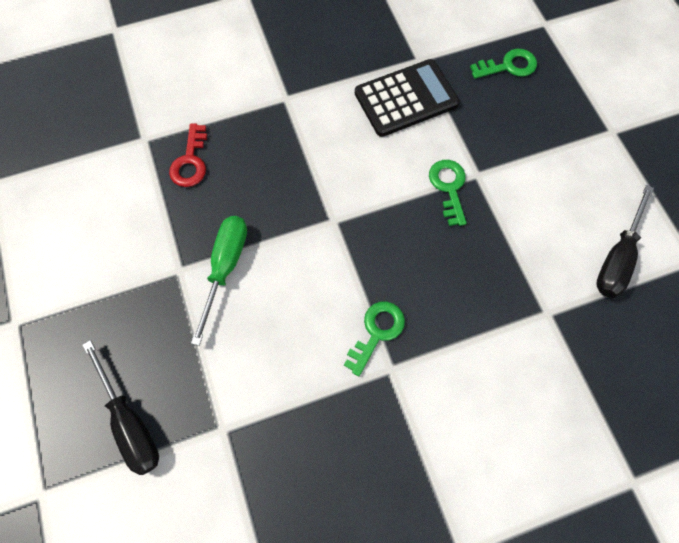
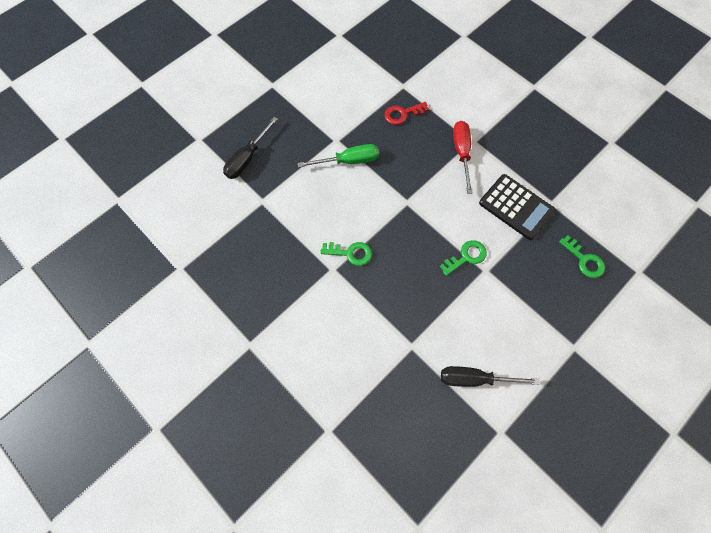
camera: 65 degrees right, 0 degrees up
(295, 120) = (461, 153): none -> red screwdriver

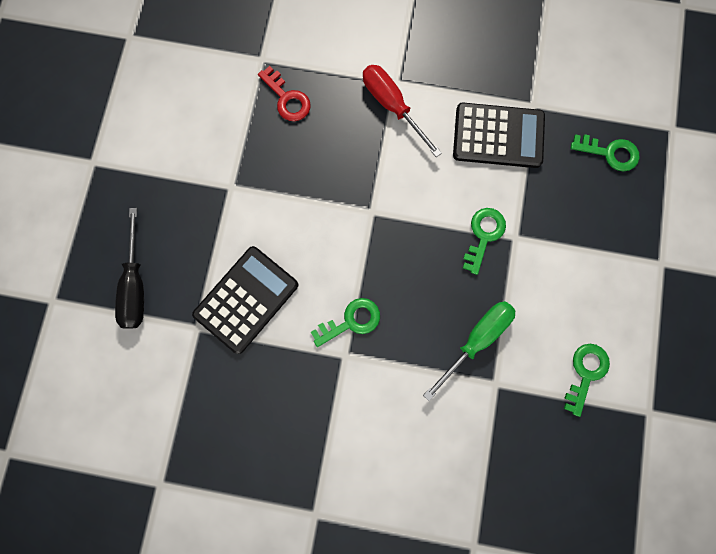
camera: 35 degrees left, 10 degrees up
(300, 203) = (246, 299): none -> black calculator
(349, 161) = (266, 204): green screwdriver -> green screwdriver (476, 340)
(402, 114) = (287, 99): red key -> red key turned 75 degrees counterclockwise
(475, 379) = (585, 373): black screwdriver -> green key

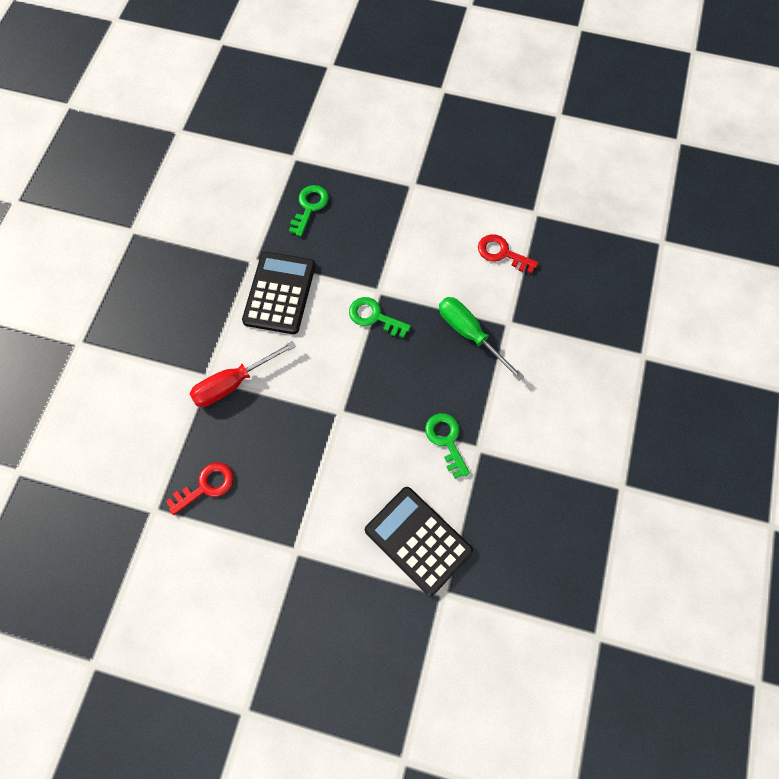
camera: 85 degrees left, 10 degrees down
(136, 284) = (393, 660): black screwdriver -> none
(585, 373) = (502, 253): green key -> red key

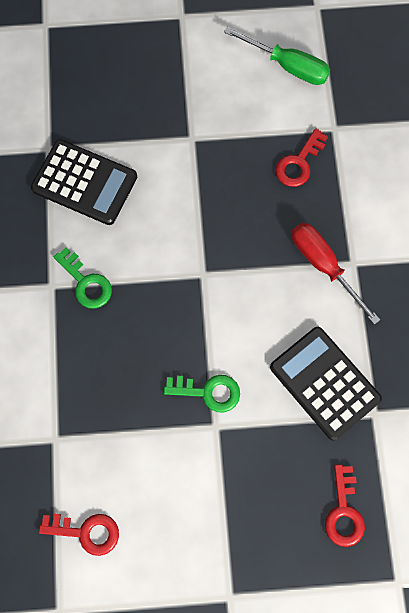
camera: 160 degrees right, 5 degrees up
(233, 383) = (323, 266): red screwdriver -> red screwdriver turned 75 degrees counterclockwise
(280, 293) = (324, 383): black calculator -> black calculator turned 150 degrees clockwise
(309, 207) = (343, 512): green key -> red key
(470, 334) = (95, 409): green screwdriver -> green screwdriver (288, 66)

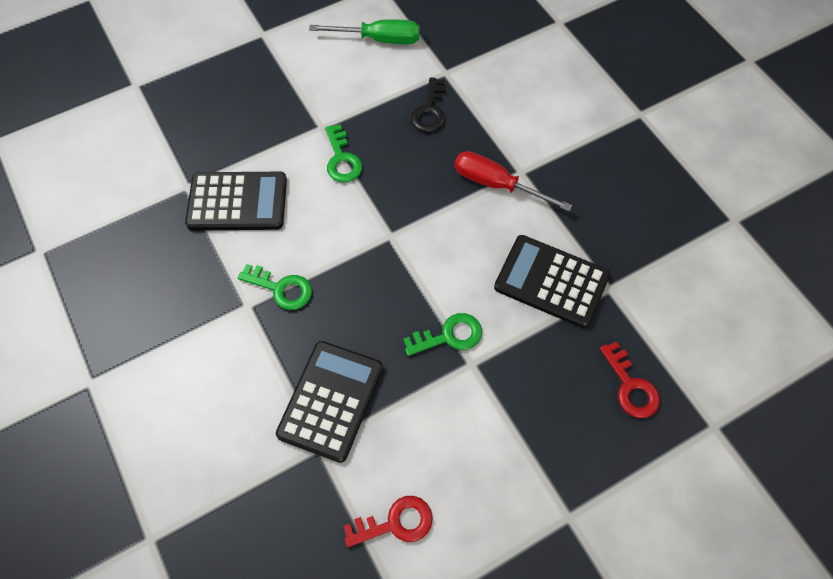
camera: 25 degrees left, 10 degrees down
(82, 403) = (331, 400): none -> black calculator
(194, 179) = (342, 159): none -> green key
(298, 163) = (429, 111): red key -> black key

